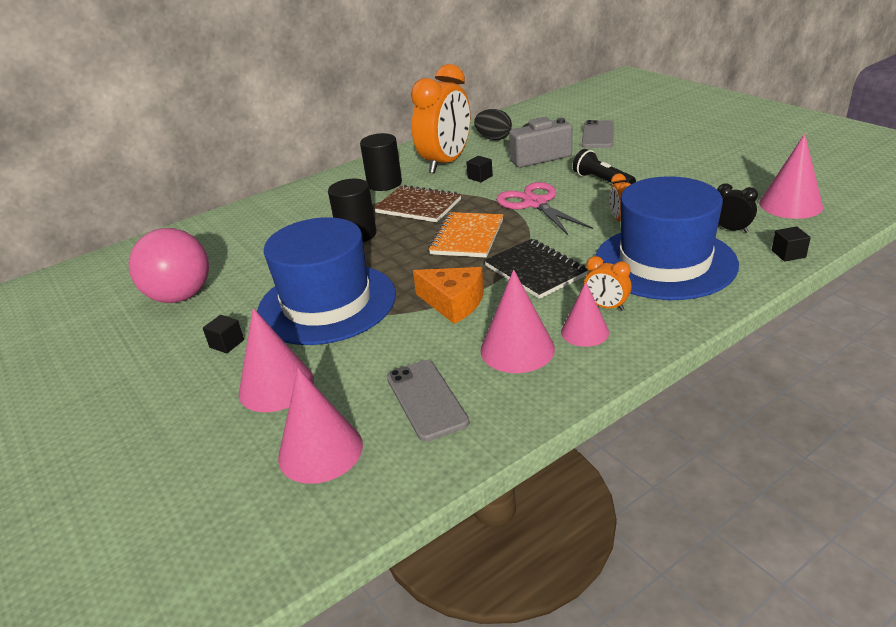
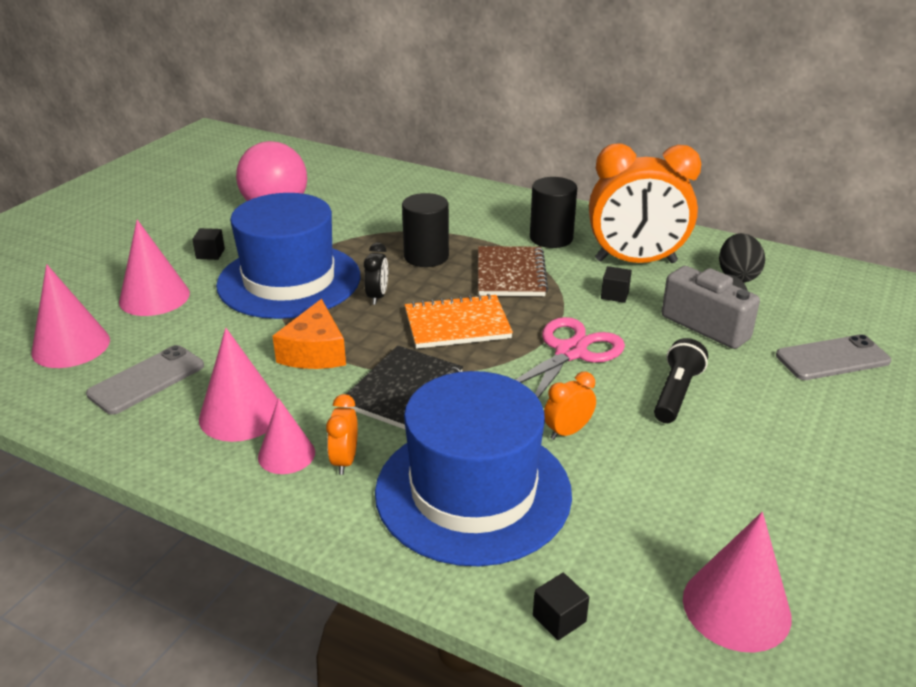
camera: 60 degrees right, 0 degrees up
(731, 229) = (604, 545): black clock -> black clock (377, 296)

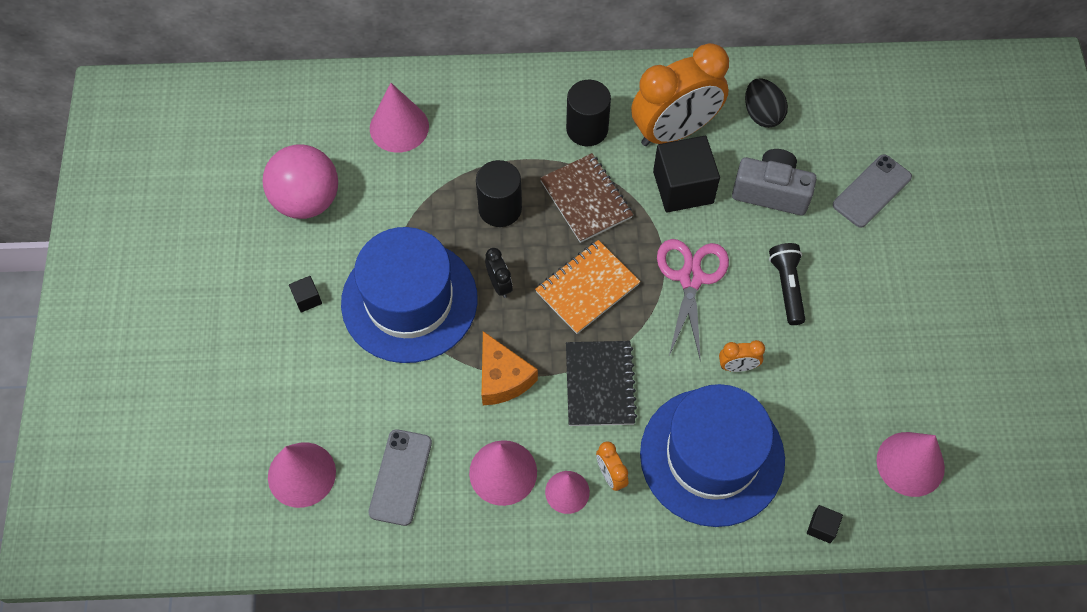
camera: 30 degrees left, 30 degrees up
(154, 297) = (313, 381): pink cone -> pink cone (399, 127)
(567, 431) = (737, 366): orange clock -> orange clock turned 120 degrees counterclockwise
(614, 295) = (683, 187): black cube -> black cube, size x2.27

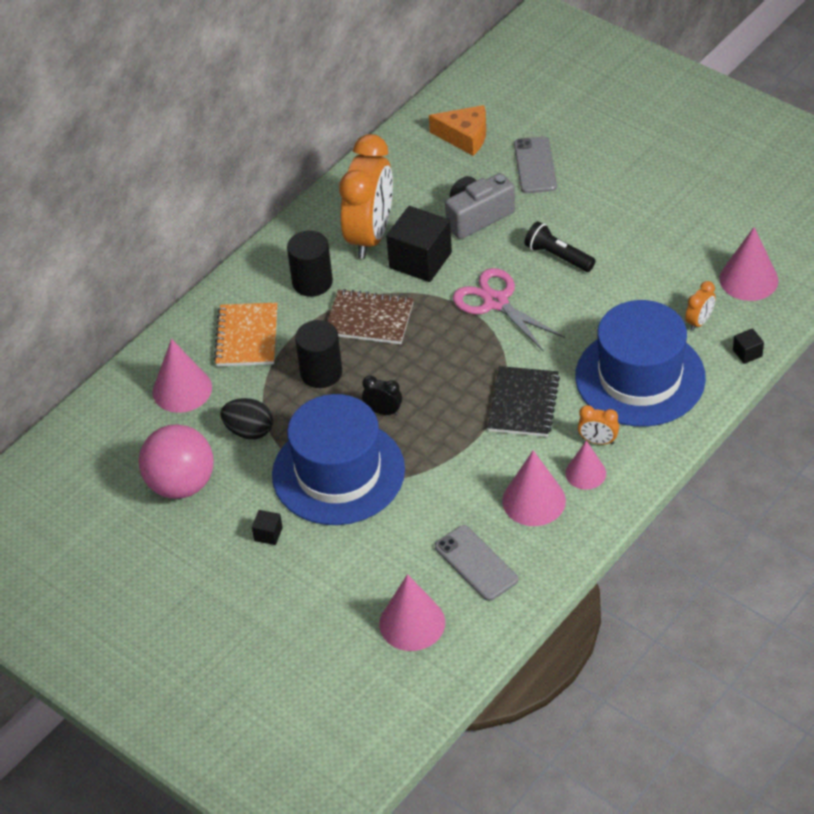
camera: 45 degrees left, 15 degrees down
(502, 378) = (460, 455): orange cheese -> orange cheese (465, 137)
(587, 288) = (441, 363): orange notebook -> orange notebook (247, 337)
(600, 384) = (523, 404): black notebook -> black notebook turned 60 degrees clockwise
(737, 366) = (588, 321): orange clock -> orange clock (699, 322)
(762, 114) = (411, 181): black egg -> black egg (249, 431)

